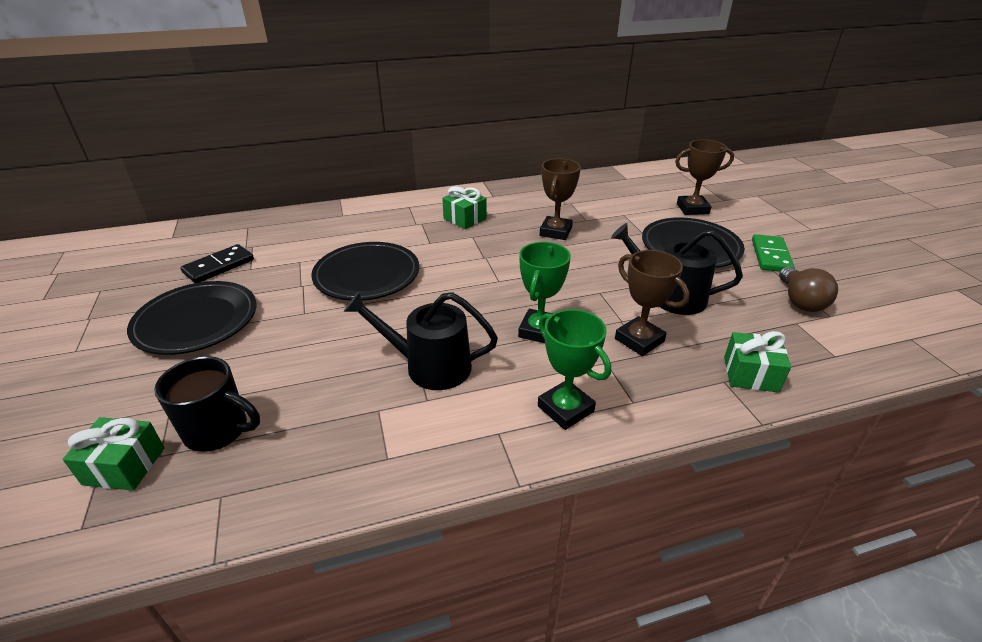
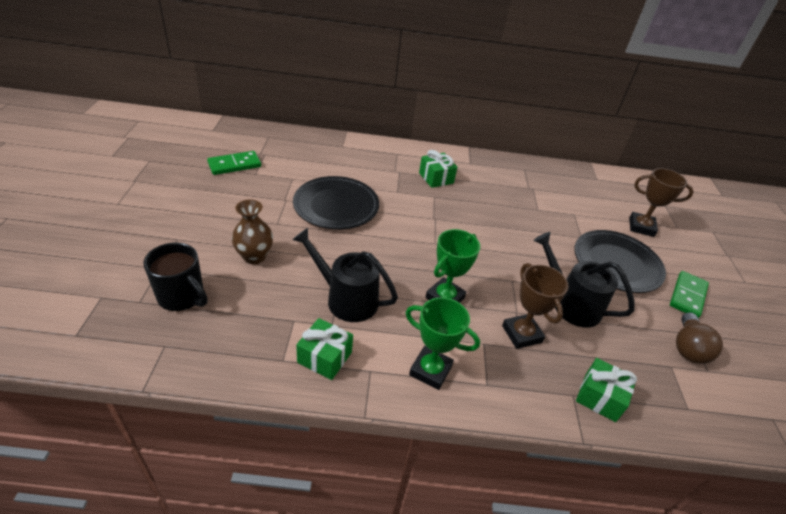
camera: 15 degrees right, 5 degrees up
(124, 466) = (116, 301): green gift -> green gift (324, 357)
(196, 322) = (201, 206): black plate -> none
(219, 266) = (234, 165): black domino -> green domino
(293, 356) = (254, 256): none -> brown vase
(555, 232) = (505, 213): brown trophy -> none
(565, 409) = (430, 370): green trophy -> green trophy turned 45 degrees counterclockwise

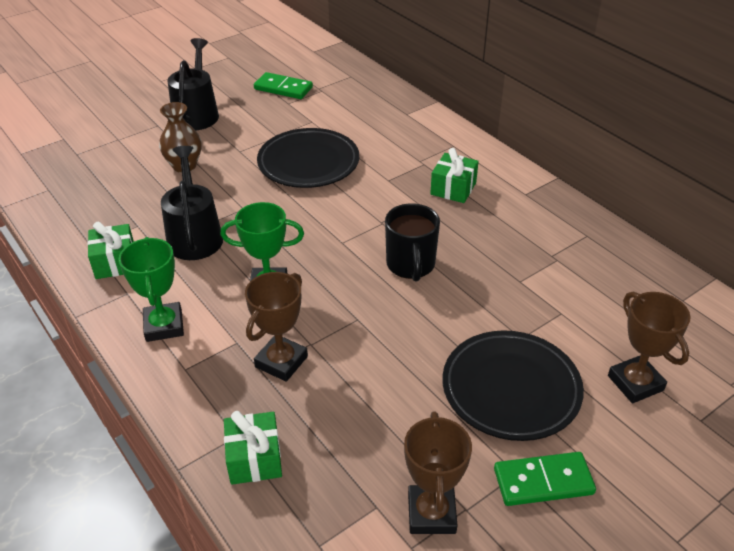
camera: 55 degrees right, 0 degrees up
(182, 297) = (101, 166): black mug -> black mug (411, 265)
(571, 304) = (378, 379): black watering can -> black watering can (197, 114)
(688, 348) = (431, 513): brown light bulb -> brown trophy

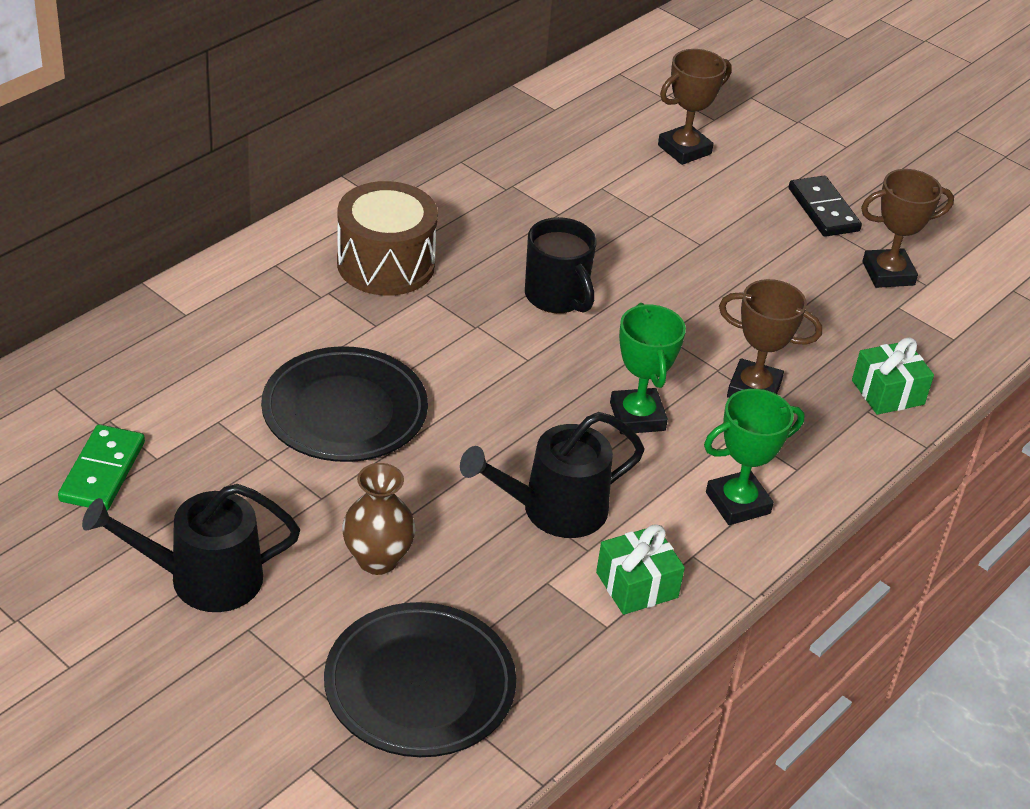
camera: 105 degrees left, 0 degrees up
(411, 265) = (557, 297): black mug -> black mug turned 75 degrees clockwise
(453, 188) = (386, 264): green gift -> brown drum
(511, 389) = (723, 225): black plate -> black plate (419, 686)
(543, 481) = (823, 210): green domino -> black domino

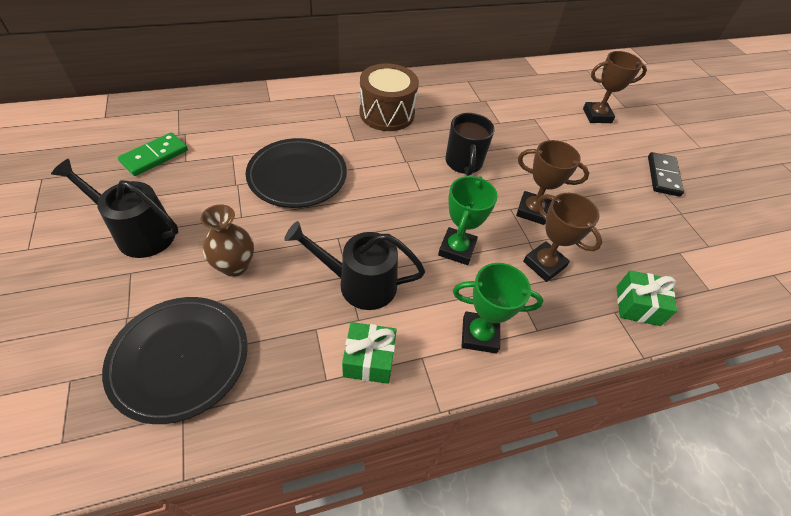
camera: 30 degrees right, 10 degrees up
(888, 273) = (685, 229): brown trophy -> brown trophy (532, 211)

